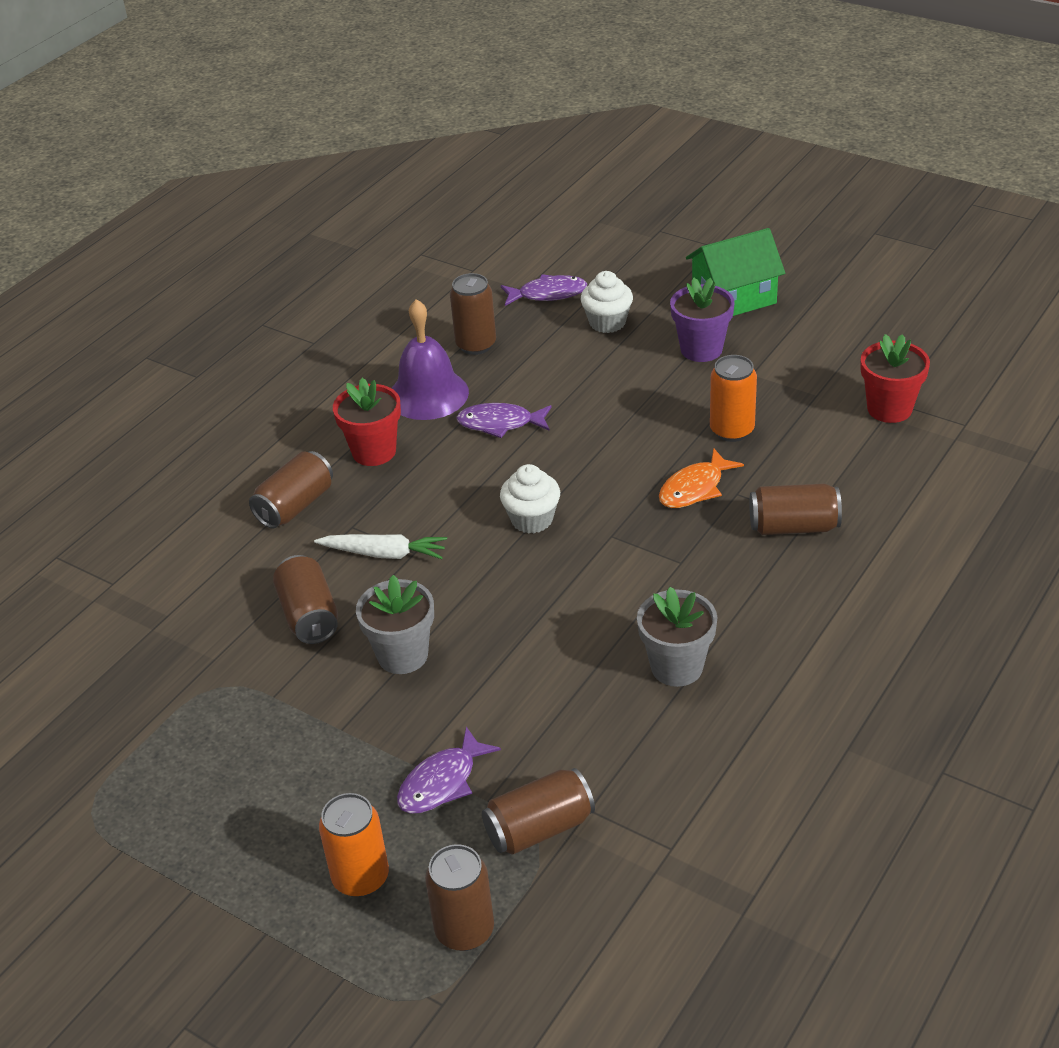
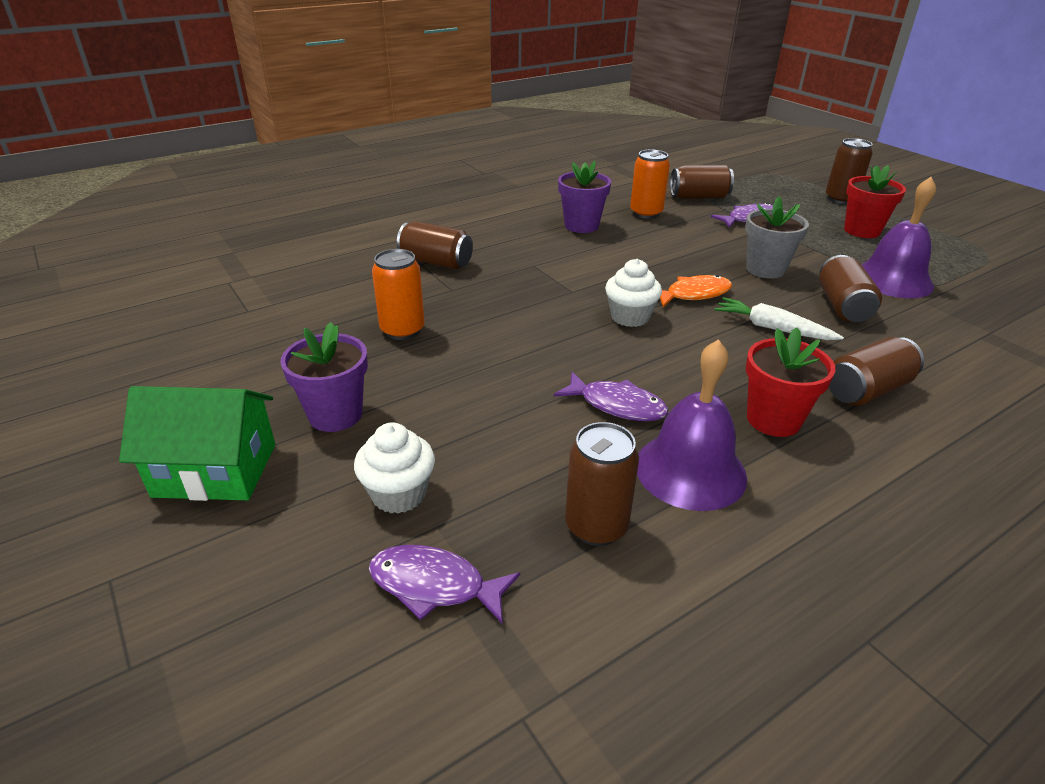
camera: 160 degrees left, 5 degrees down
(242, 691) = (892, 280): none -> purple bell
(361, 878) = (802, 203): orange can -> orange can (646, 213)
(464, 930) = (749, 182): brown can -> brown can (840, 199)
(676, 667) = (581, 226): grey flower pot -> purple flower pot
(695, 488) = (479, 300): orange fish -> orange fish (694, 294)
(889, 409) = (259, 307): red flower pot -> red flower pot (862, 231)

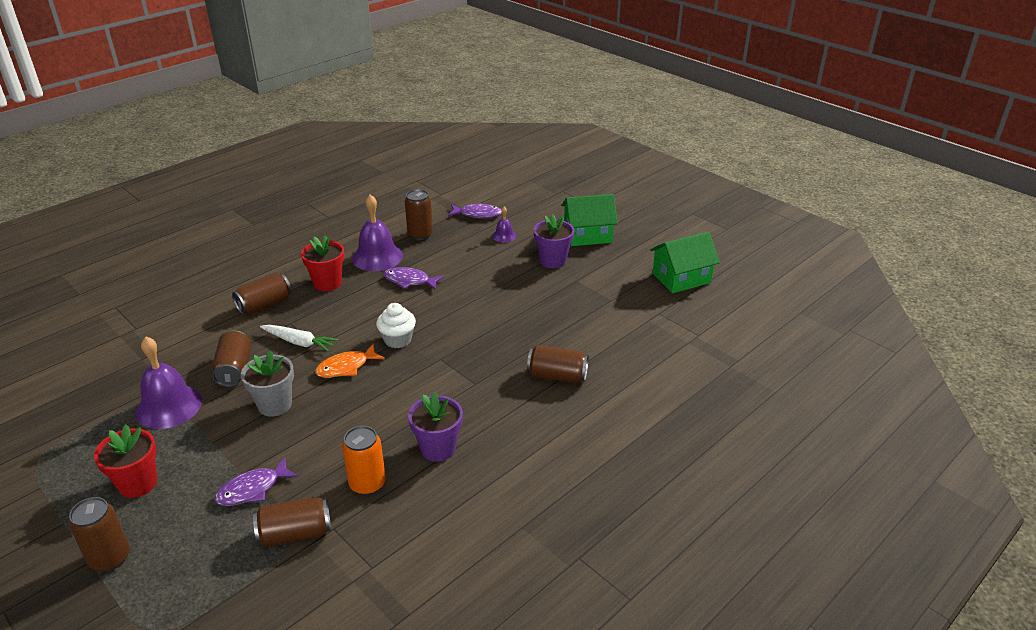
camera: 170 degrees right, 0 degrees up
(149, 355) = (681, 278): none -> green house
(399, 494) = (504, 236): white cupcake -> purple bell
(402, 330) = (547, 311): orange can -> none

